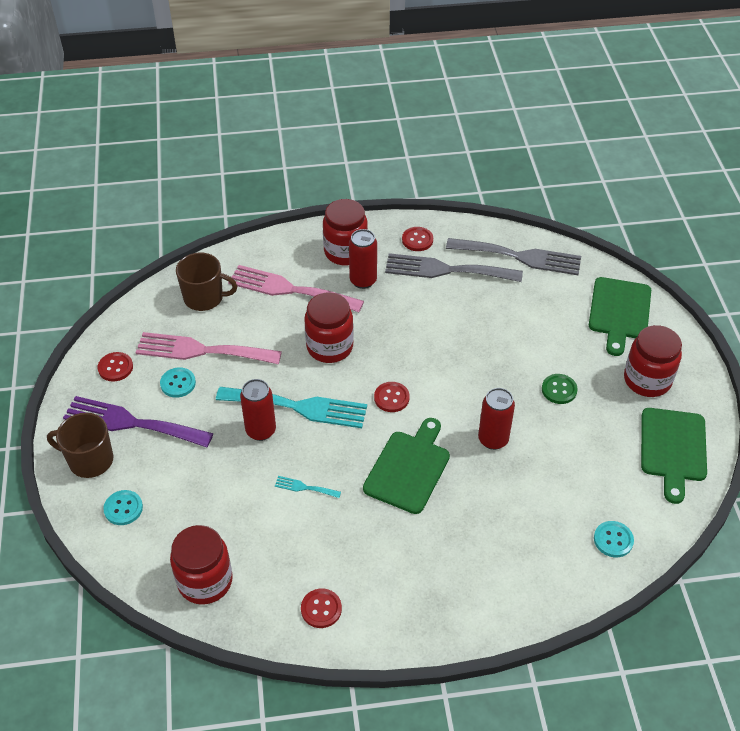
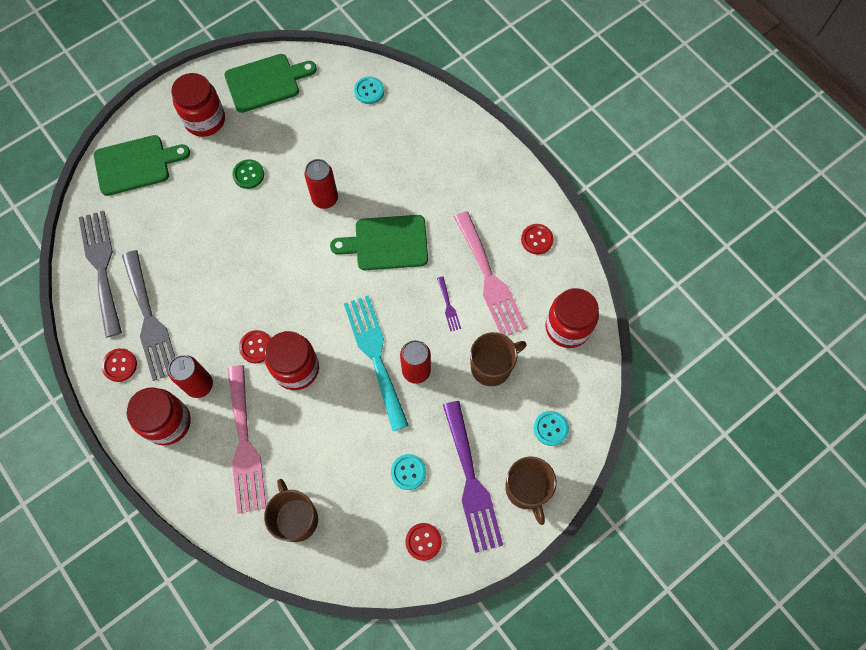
camera: 120 degrees left, 20 degrees up
(201, 350) = (361, 476): pink fork -> pink fork (489, 279)
(218, 492) = (492, 366): none -> brown mug
(304, 487) = (448, 306): turquoise fork -> purple fork
(391, 398) = (325, 290): red button -> red button (256, 347)

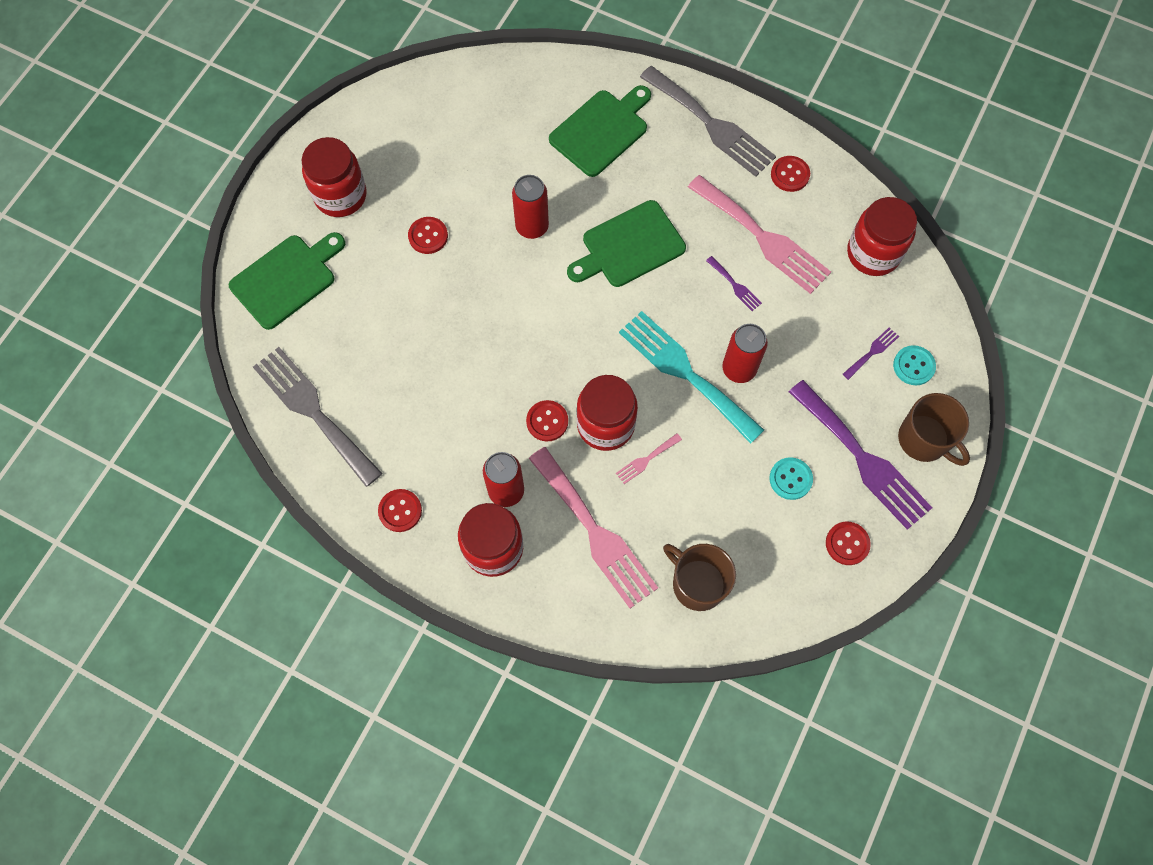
camera: 25 degrees left, 0 degrees up
(150, 320) = (406, 445): grey fork -> grey fork (711, 124)
(248, 175) = (428, 236): green button -> red button
(266, 82) = (388, 125): green cutting board -> green cutting board (601, 131)
(311, 408) = (646, 460): none -> pink fork
(369, 91) = (514, 88): turquoise button -> none
(492, 366) = (817, 329): brown mug -> none
(524, 403) = (872, 352): none -> purple fork

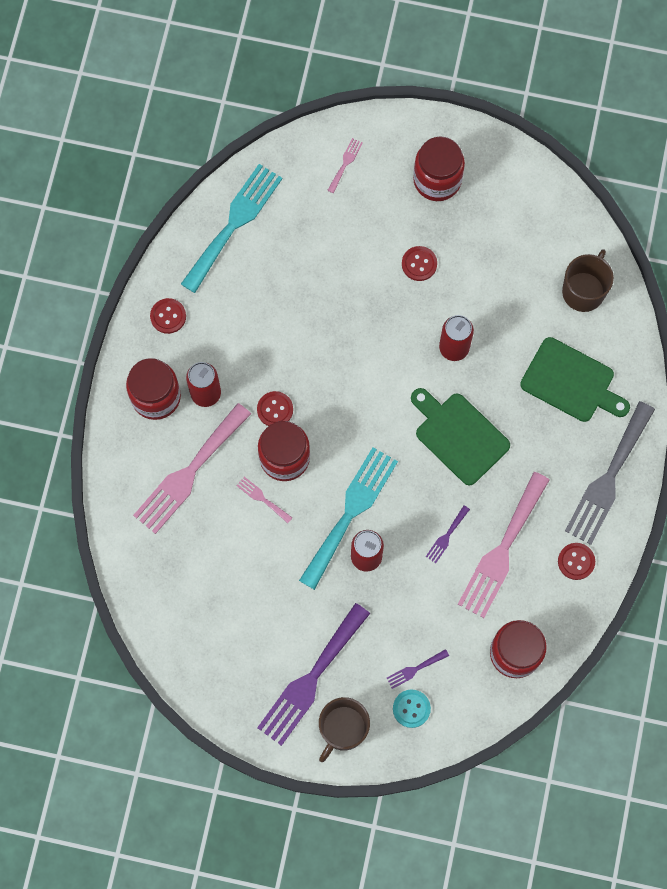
camera: 75 degrees right, 5 degrees up
(287, 279) = (345, 163): green cutting board -> pink fork
(313, 411) = (234, 223): grey fork -> turquoise fork
(697, 584) = (166, 564): brown mug -> brown mug (583, 291)
(790, 479) = (276, 621): turquoise button -> none
(847, 543) = (231, 679): red button -> none
(872, 352) = (415, 669): purple fork -> purple fork turned 120 degrees clockwise

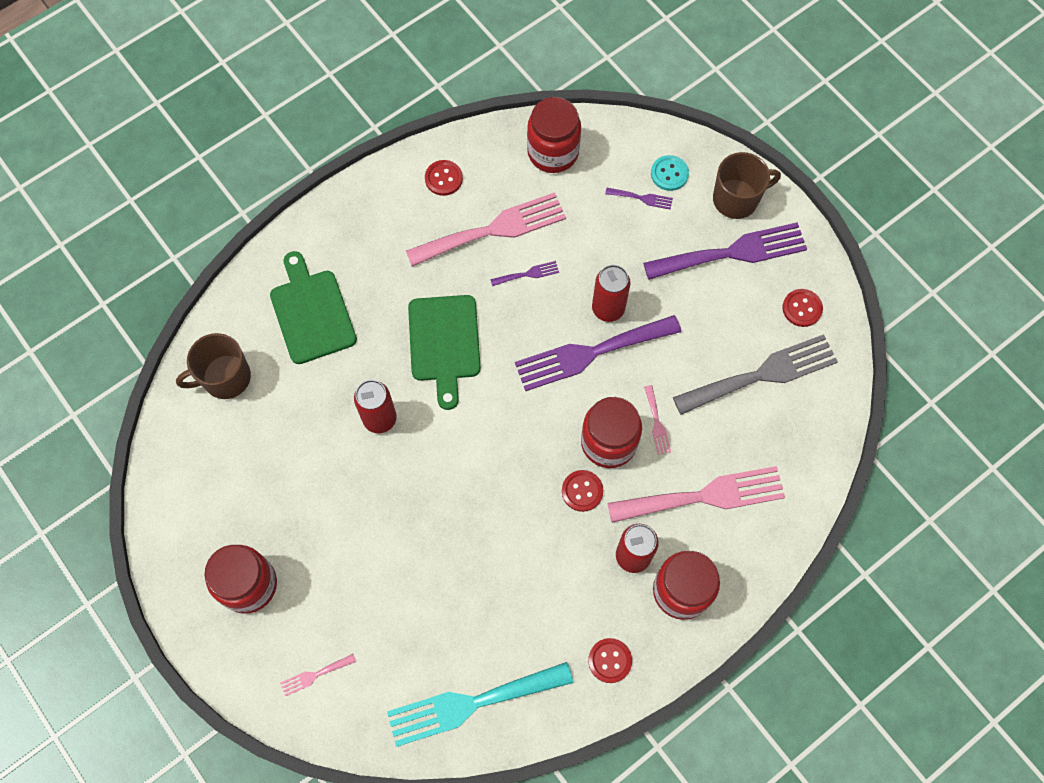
camera: 140 degrees left, 5 degrees down
(350, 512) = (590, 353): turquoise fork -> purple fork
(419, 264) = (339, 518): red button -> red button (802, 308)
(608, 478) = (358, 217): grey fork -> grey fork (762, 374)

